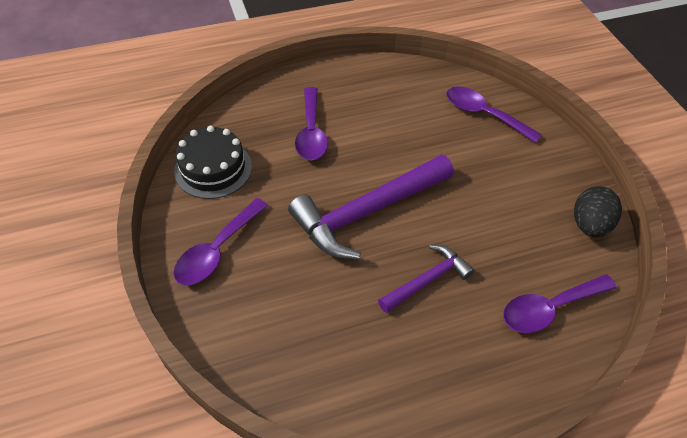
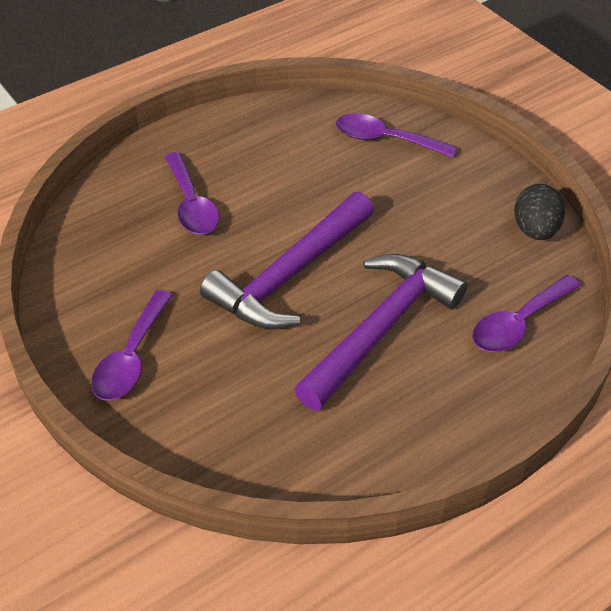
camera: 15 degrees left, 5 degrees down
(213, 168) = (89, 271): black cake -> none
(427, 280) = (381, 328): purple hammer -> purple hammer, size x1.83

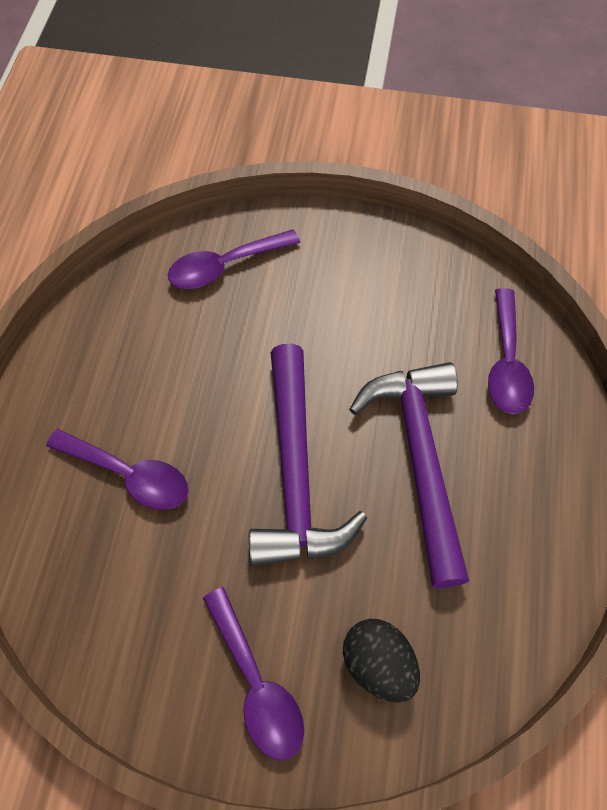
camera: 45 degrees left, 15 degrees up
(535, 230) = (430, 264): black egg -> black egg (378, 664)

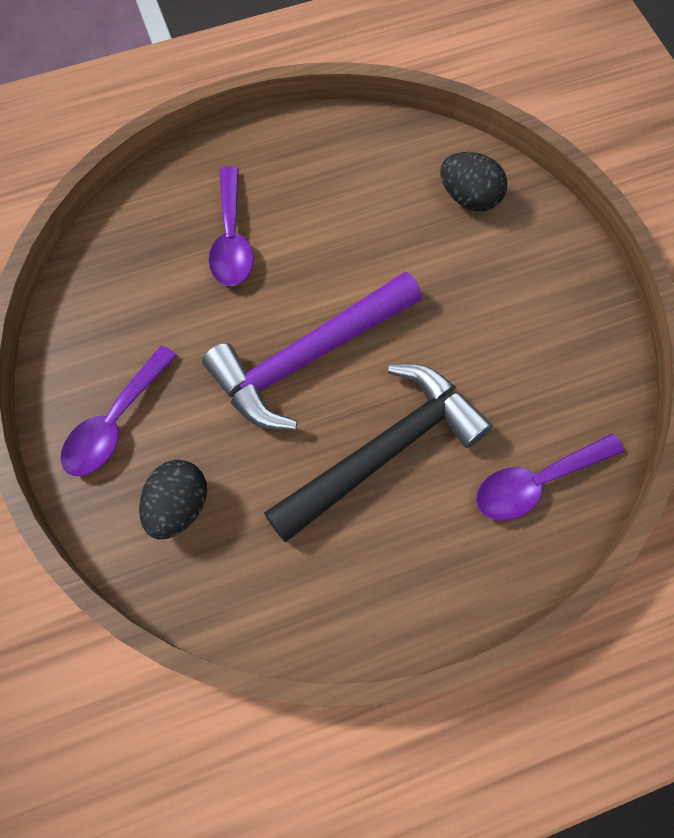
camera: 60 degrees right, 5 degrees up
(225, 266) = (469, 197): purple spoon -> black egg
(420, 459) = (384, 451): purple hammer -> black hammer

